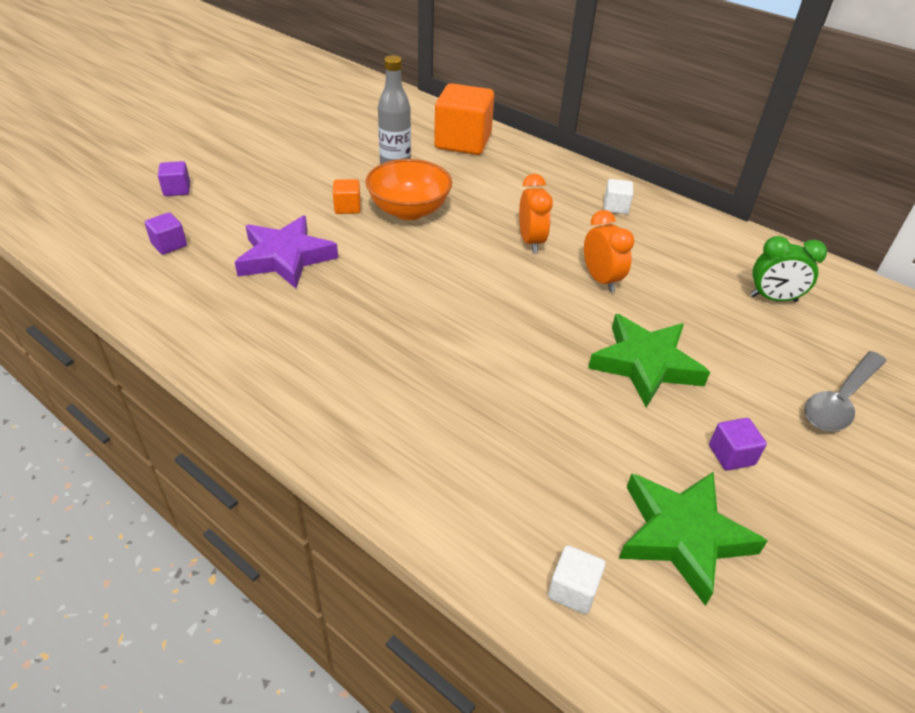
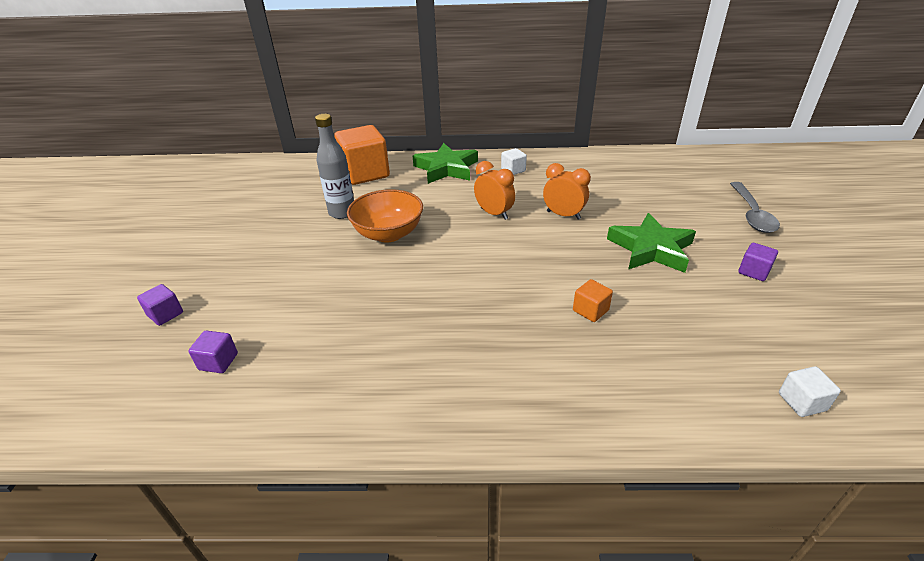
camera: 35 degrees left, 5 degrees down
(285, 258) = (339, 314): purple star -> none
(347, 207) = (339, 254): orange cube -> orange cube (590, 310)
(683, 536) = (797, 330): green star -> green star (446, 168)
(773, 298) = (655, 180): green clock -> none

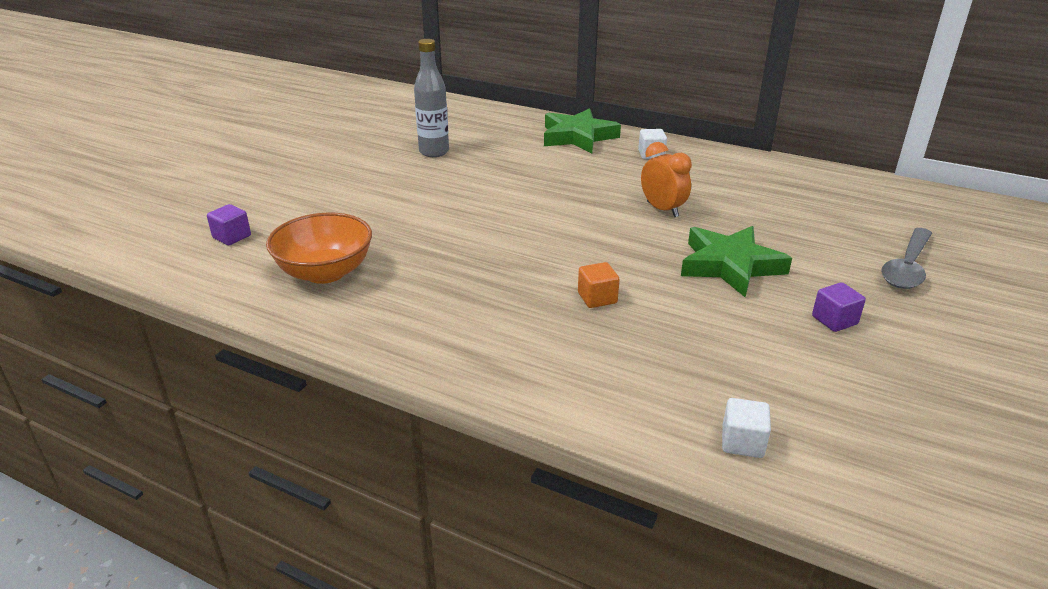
camera: 25 degrees right, 5 degrees down
(165, 314) = (220, 192): purple cube -> none
(365, 173) = (488, 123): orange cube -> none
(388, 234) = (461, 180): orange bowl -> orange bowl (325, 272)
(494, 213) = (586, 189): orange clock -> none

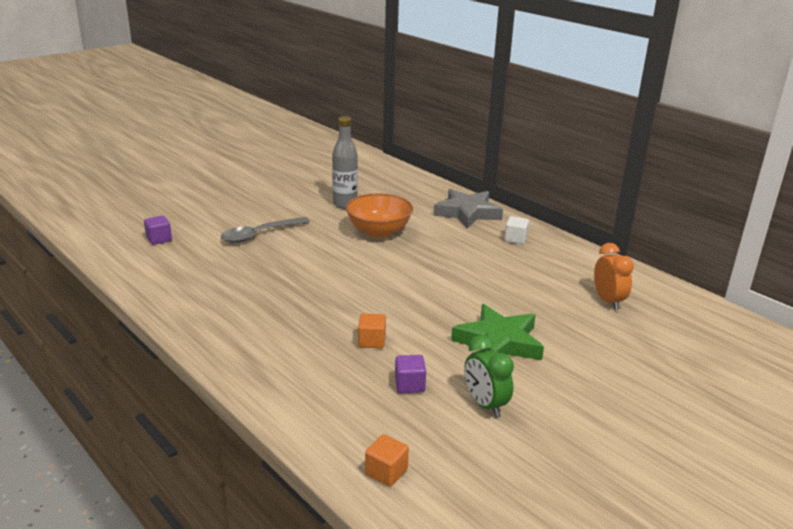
camera: 20 degrees right, 5 degrees down
(325, 272) = (199, 277): orange bowl -> orange bowl (379, 231)
(578, 137) = (467, 213): green star -> grey star
(662, 209) = (484, 285): orange clock -> orange clock (608, 301)
(742, 442) = (386, 472): white cube -> orange cube
(776, 336) = (485, 405): none -> green clock
(834, 320) = (545, 405): purple cube -> purple cube (409, 385)
(907, 267) = (654, 380): grey spoon -> grey spoon (260, 235)

